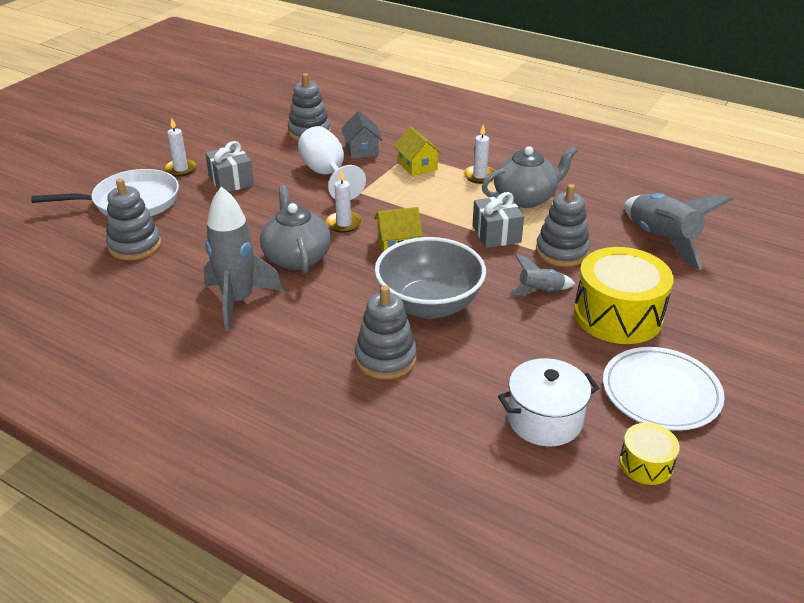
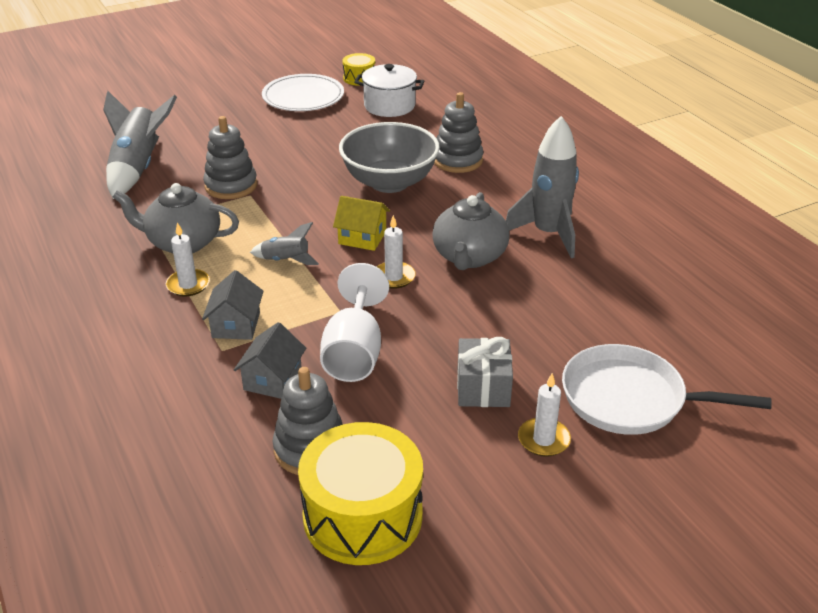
camera: 150 degrees left, 0 degrees up
(135, 245) = (636, 327): grey stacking toy -> none
(417, 166) = (236, 325): yellow house -> grey house
(496, 234) = (262, 217): grey gift -> none
(540, 291) = (293, 165): grey rocket -> grey rocket (286, 260)
(618, 315) = (262, 135): yellow drum -> yellow drum (363, 515)

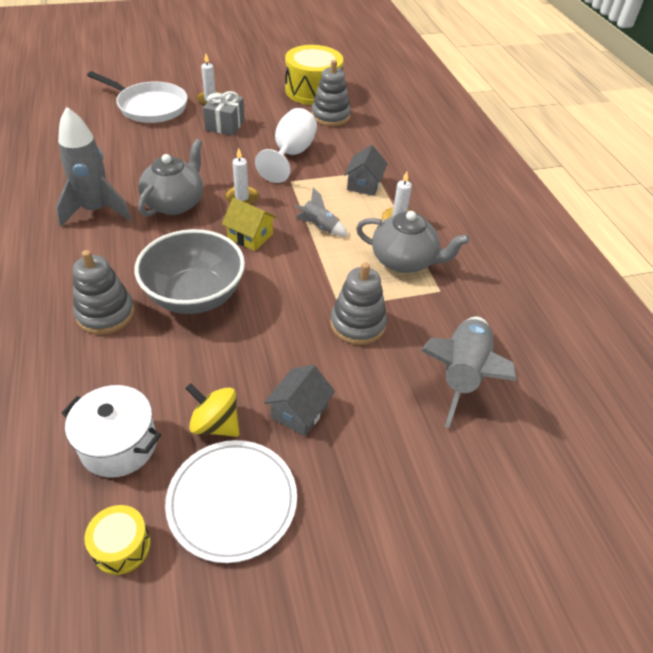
camera: 170 degrees left, 10 degrees up
(273, 379) = (344, 149): grey house -> grey house (299, 412)
(330, 121) = (215, 424): none -> yellow spinning top

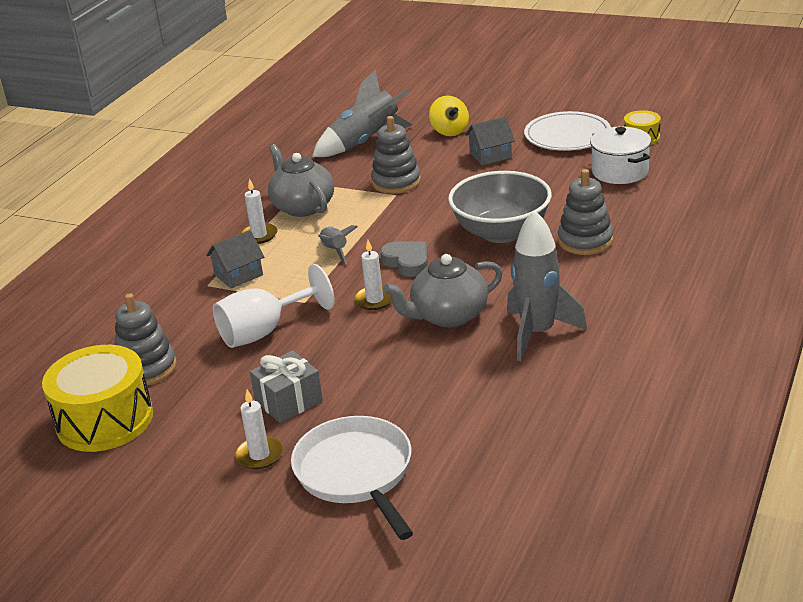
camera: 135 degrees left, 15 degrees down
(215, 424) = (550, 164): yellow spinning top -> yellow spinning top (449, 131)
(250, 236) = (407, 262): yellow house -> grey heart

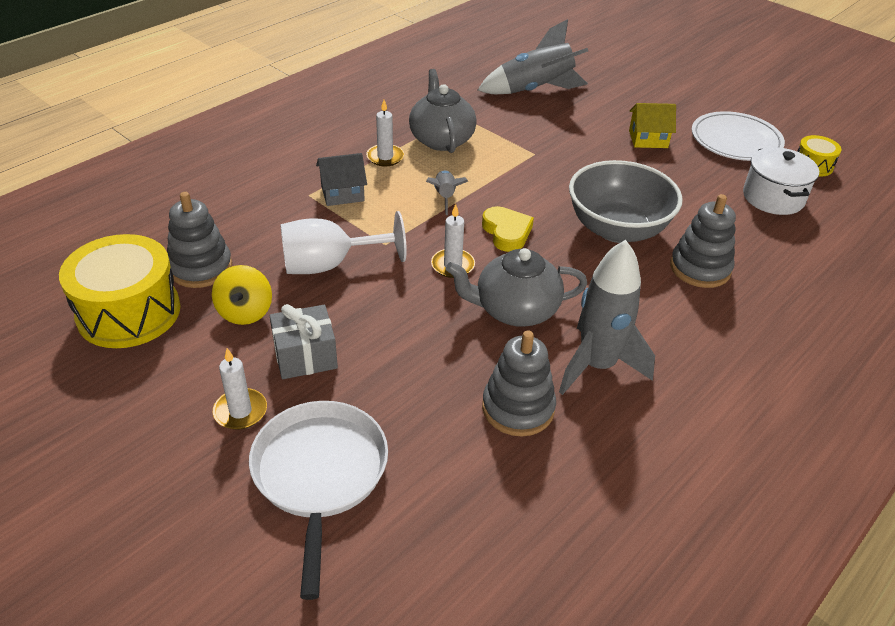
camera: 15 degrees right, 10 degrees up
(396, 182) = (542, 140): grey stacking toy -> grey stacking toy (518, 408)
(407, 262) = (506, 232): grey heart -> yellow heart
(449, 131) = (621, 101): yellow spinning top -> yellow spinning top (245, 312)
(490, 155) = (648, 139): grey house -> yellow house

